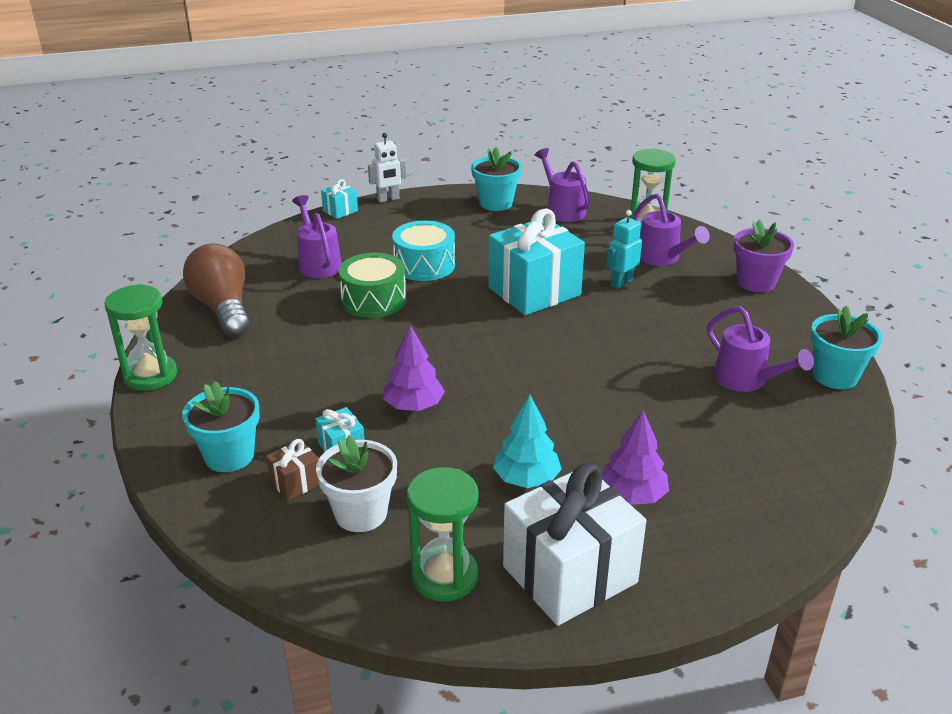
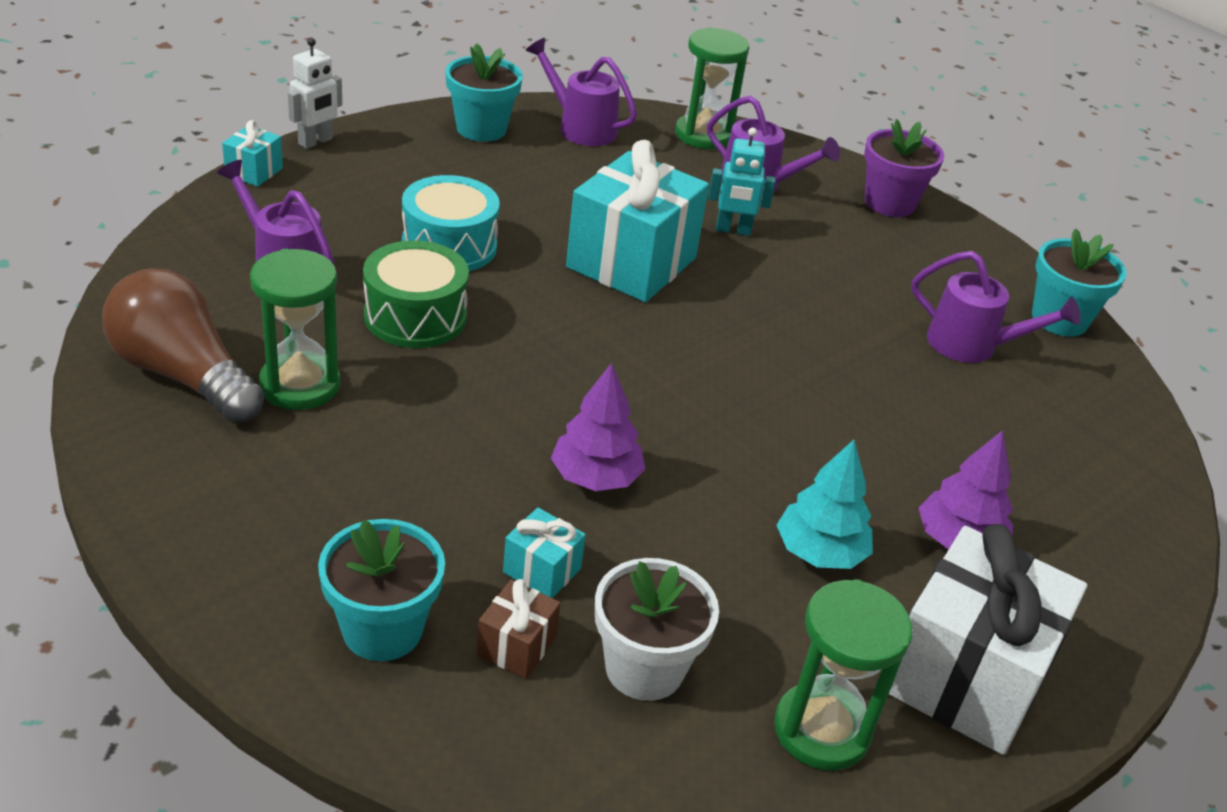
camera: 30 degrees left, 5 degrees up
(150, 375) = (145, 521): green hourglass -> green hourglass (300, 385)
(621, 283) = (733, 230): turquoise robot -> turquoise robot turned 105 degrees counterclockwise

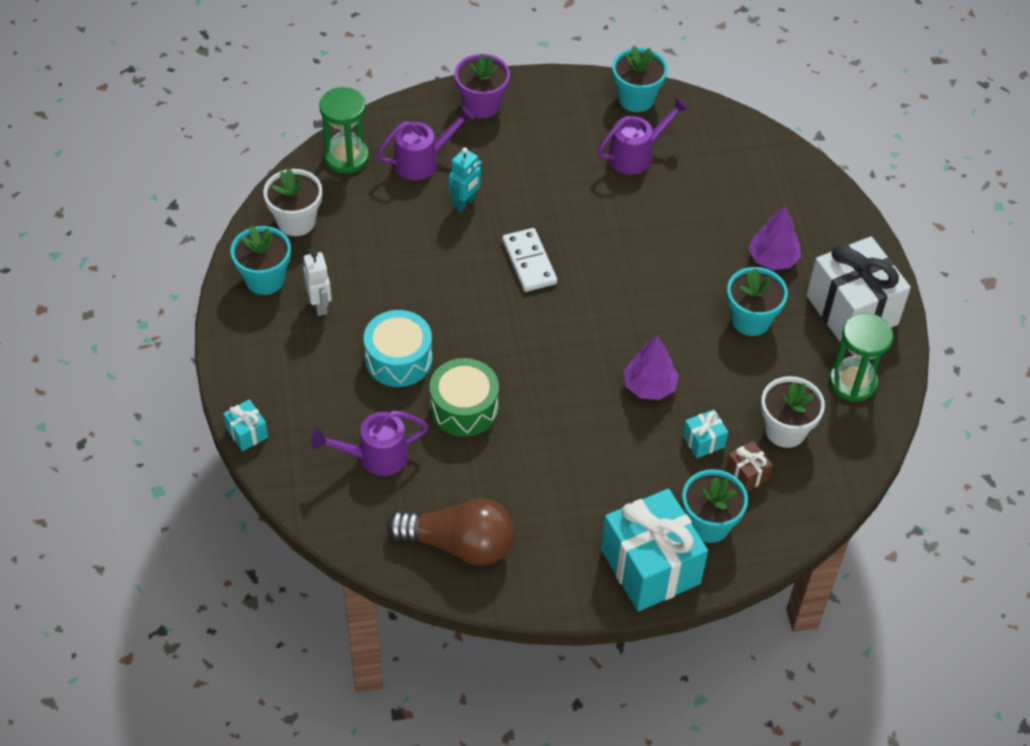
camera: 55 degrees left, 15 degrees up
(183, 375) = (459, 544): brown light bulb -> brown light bulb turned 150 degrees counterclockwise
(300, 385) = (499, 490): green hourglass -> none
(316, 142) = (226, 382): white robot -> white robot (320, 305)
(580, 127) = (296, 221): purple watering can -> white flower pot
(631, 262) = (469, 273): turquoise gift -> turquoise gift (650, 566)
(698, 305) = (529, 262): none -> white domino
(820, 552) = (751, 320): turquoise tree -> turquoise flower pot

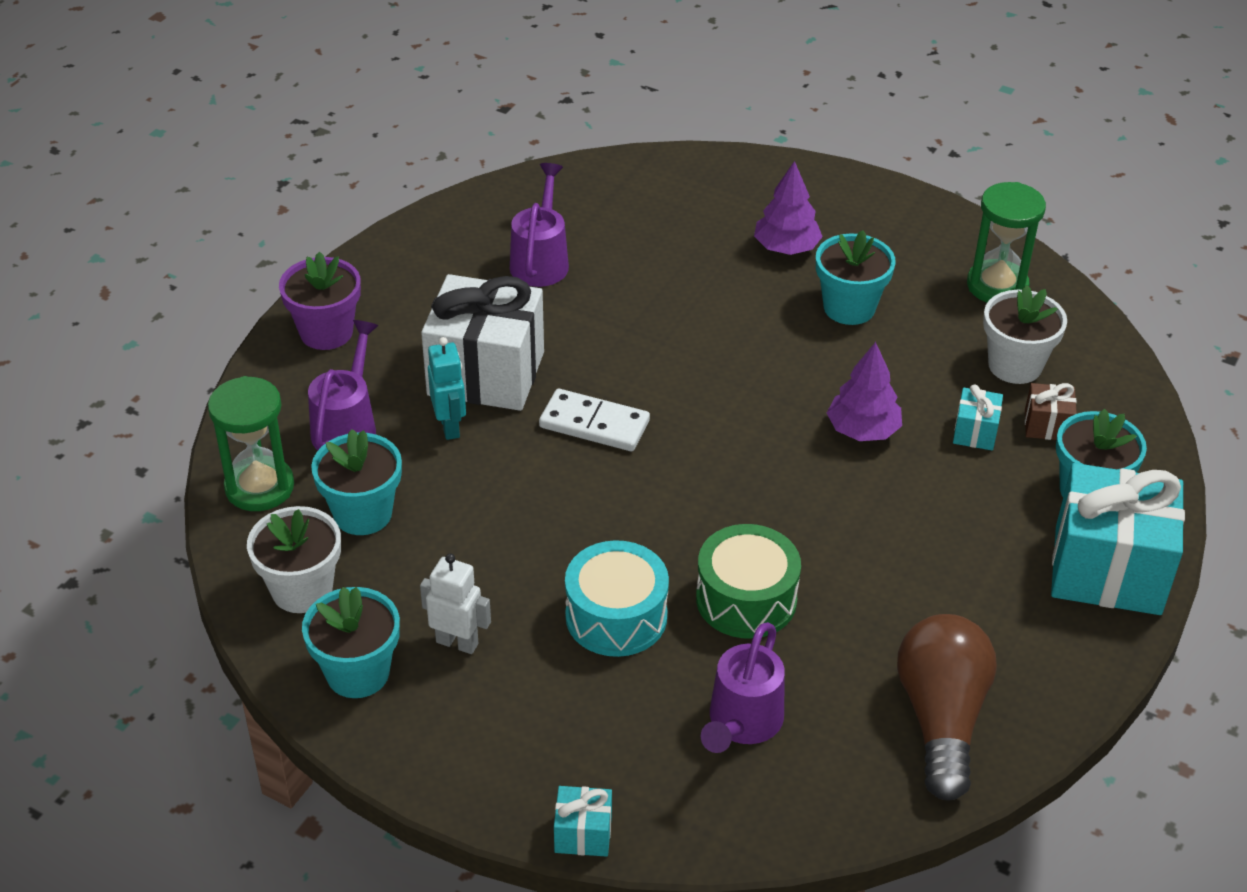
camera: 50 degrees left, 10 degrees down
(459, 544) = (941, 719): brown light bulb -> brown light bulb turned 45 degrees counterclockwise
(636, 99) = (465, 217): turquoise flower pot -> turquoise flower pot (363, 514)
(852, 310) = (906, 235): white gift -> white gift (486, 373)

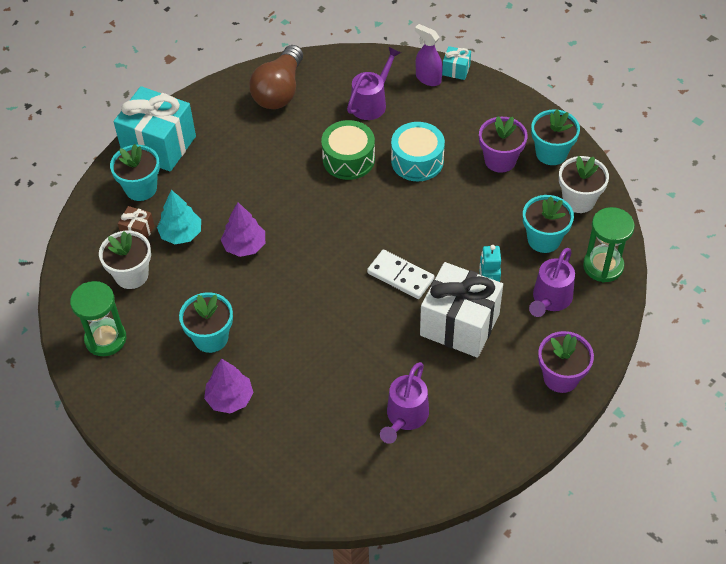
camera: 165 degrees left, 10 degrees up
(457, 642) = (500, 160): white robot -> purple flower pot
(639, 801) = (428, 78): none -> purple spray bottle
(975, 432) = (181, 234): turquoise gift -> turquoise tree

